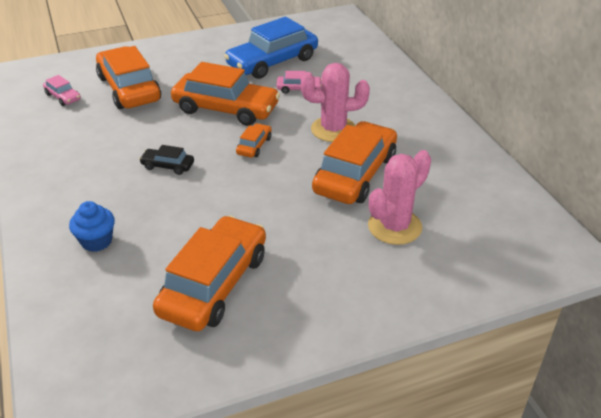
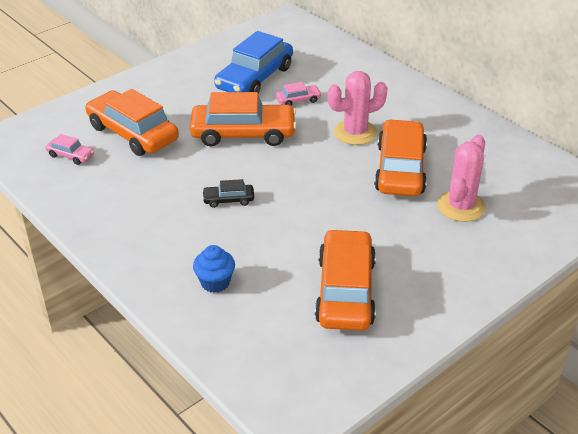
camera: 20 degrees left, 0 degrees up
(254, 146) = (295, 163): orange car -> none

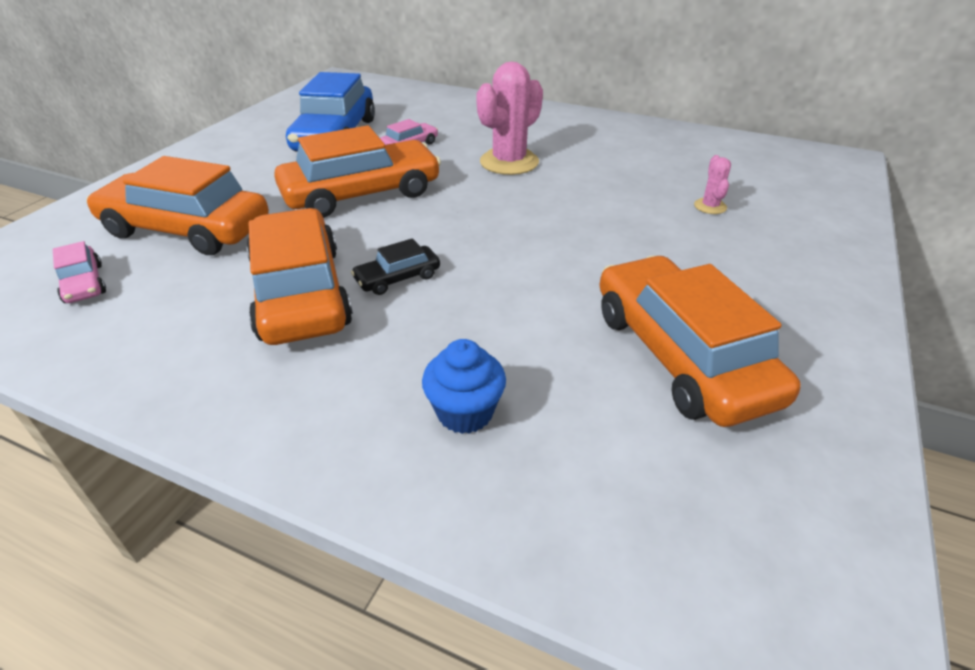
camera: 25 degrees left, 0 degrees up
(70, 155) = (84, 283): pink car -> pink car turned 60 degrees clockwise
(400, 169) = (599, 186): orange car -> orange car (300, 293)
(461, 206) = (710, 206): pink cactus -> pink cactus, size x0.48

